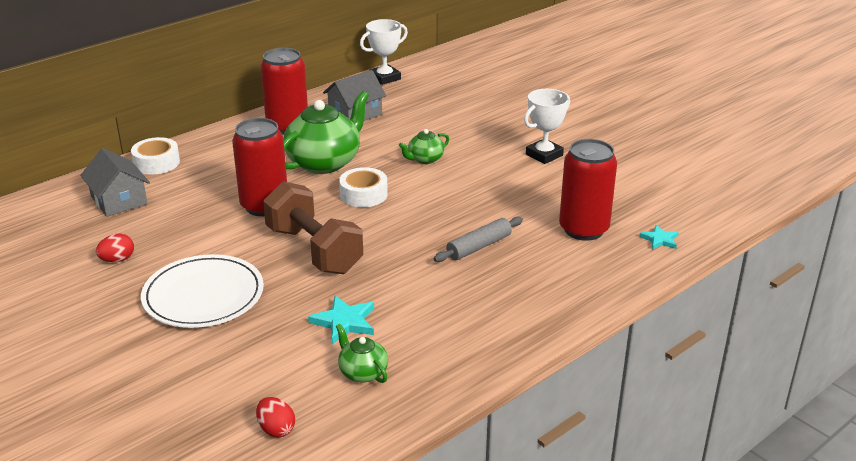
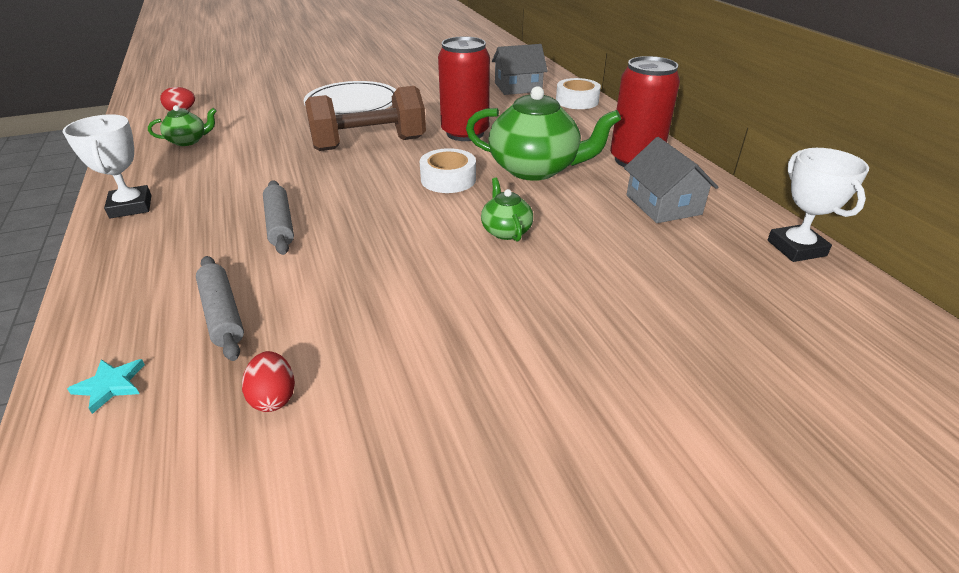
camera: 110 degrees right, 5 degrees up
(117, 260) = (429, 84): red egg -> red egg (274, 397)
(324, 162) = (535, 169): green teapot -> green teapot turned 45 degrees counterclockwise
(344, 322) = (254, 143): turquoise star -> none
(544, 155) = (454, 345): white trophy -> white trophy (131, 207)
(583, 229) = (223, 314): red can -> grey rolling pin

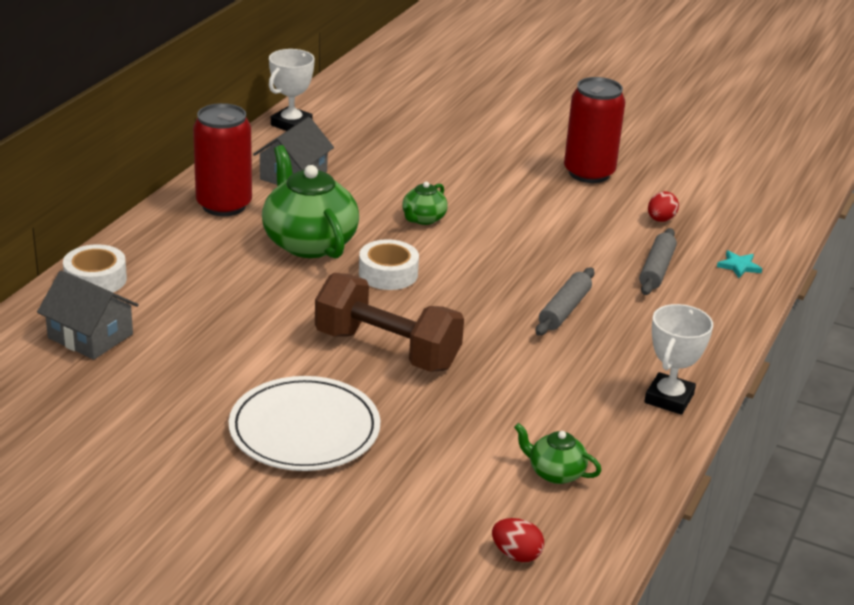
camera: 135 degrees left, 5 degrees down
(465, 133) = (282, 309): red can -> red can (589, 173)

